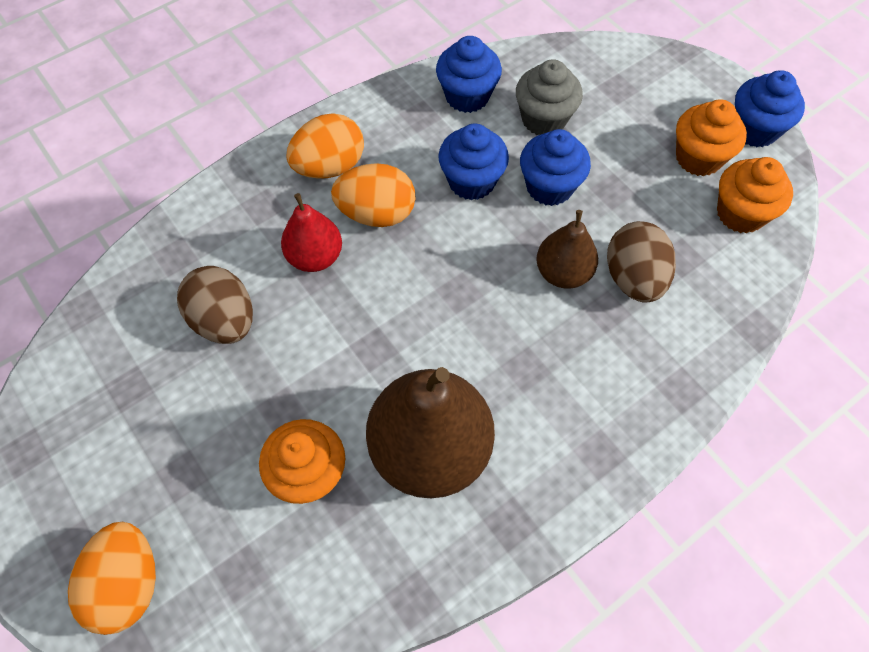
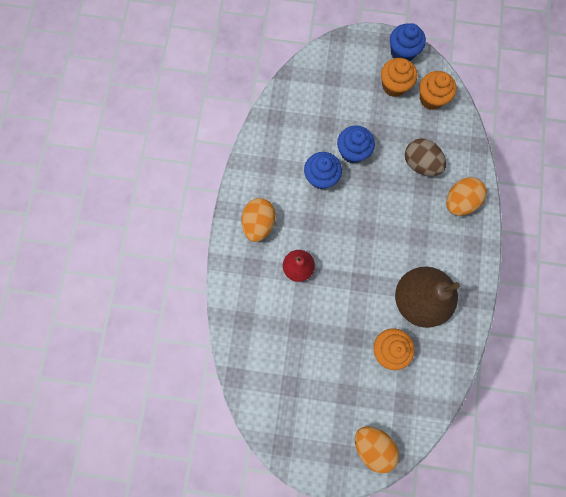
camera: 45 degrees left, 15 degrees up
(224, 320) = (294, 326): brown egg -> none
(376, 213) = (300, 226): orange egg -> orange egg (459, 201)
(467, 96) = (277, 138): blue cupcake -> none
(544, 119) = (319, 121): grey cupcake -> none
(563, 272) = (394, 185): brown pear -> none

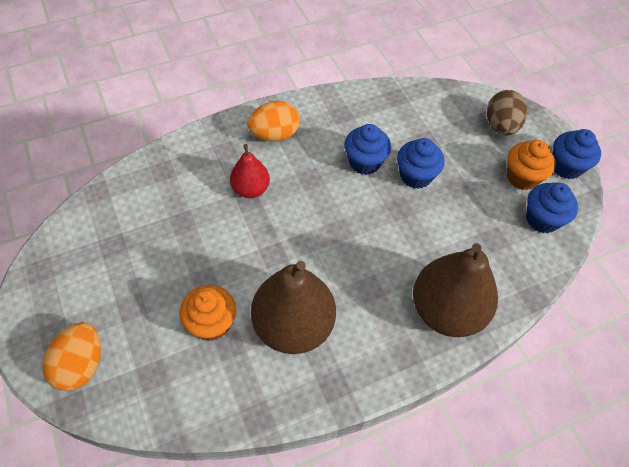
camera: 55 degrees right, 20 degrees down
(420, 163) = (457, 246): brown egg -> brown egg (501, 126)
(431, 98) = (542, 219): orange cupcake -> blue cupcake
(459, 201) = (446, 310): orange egg -> brown pear

